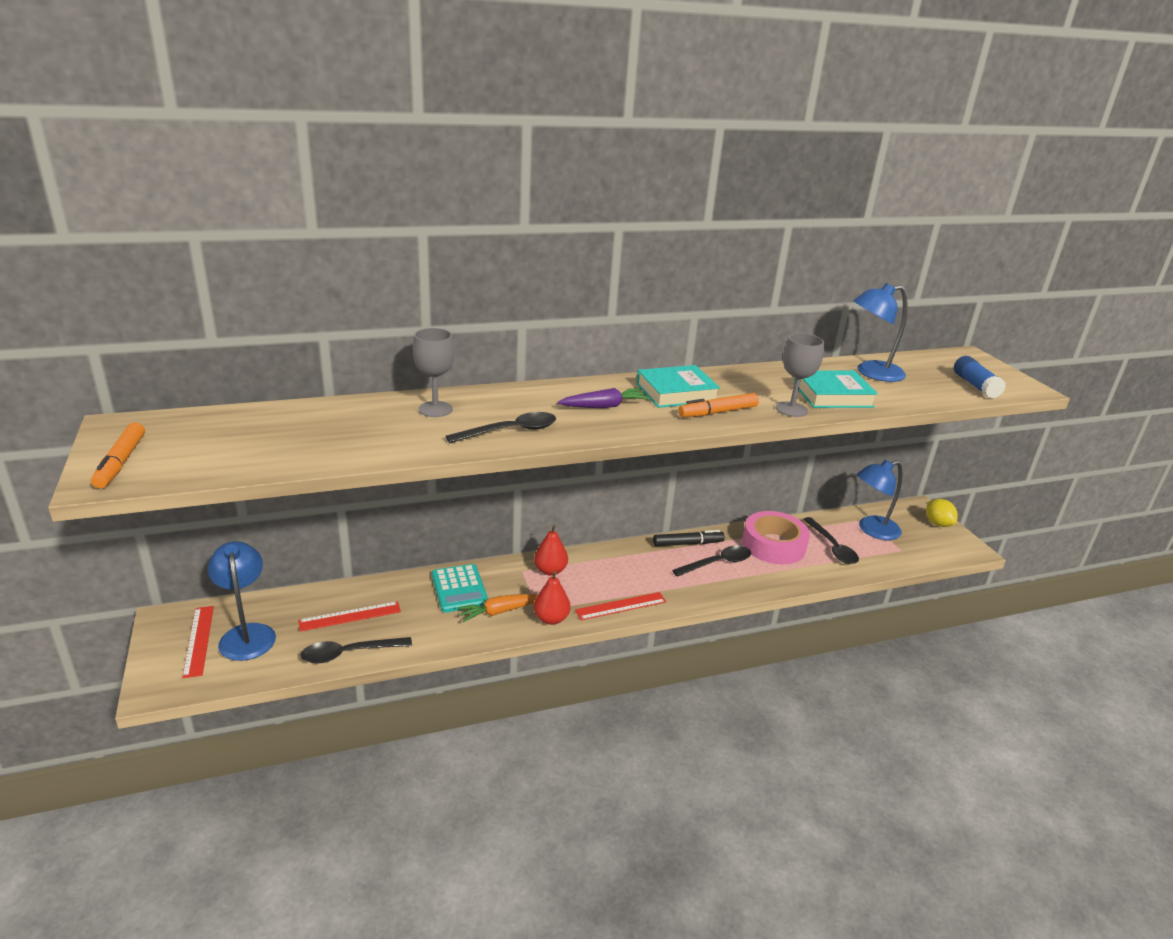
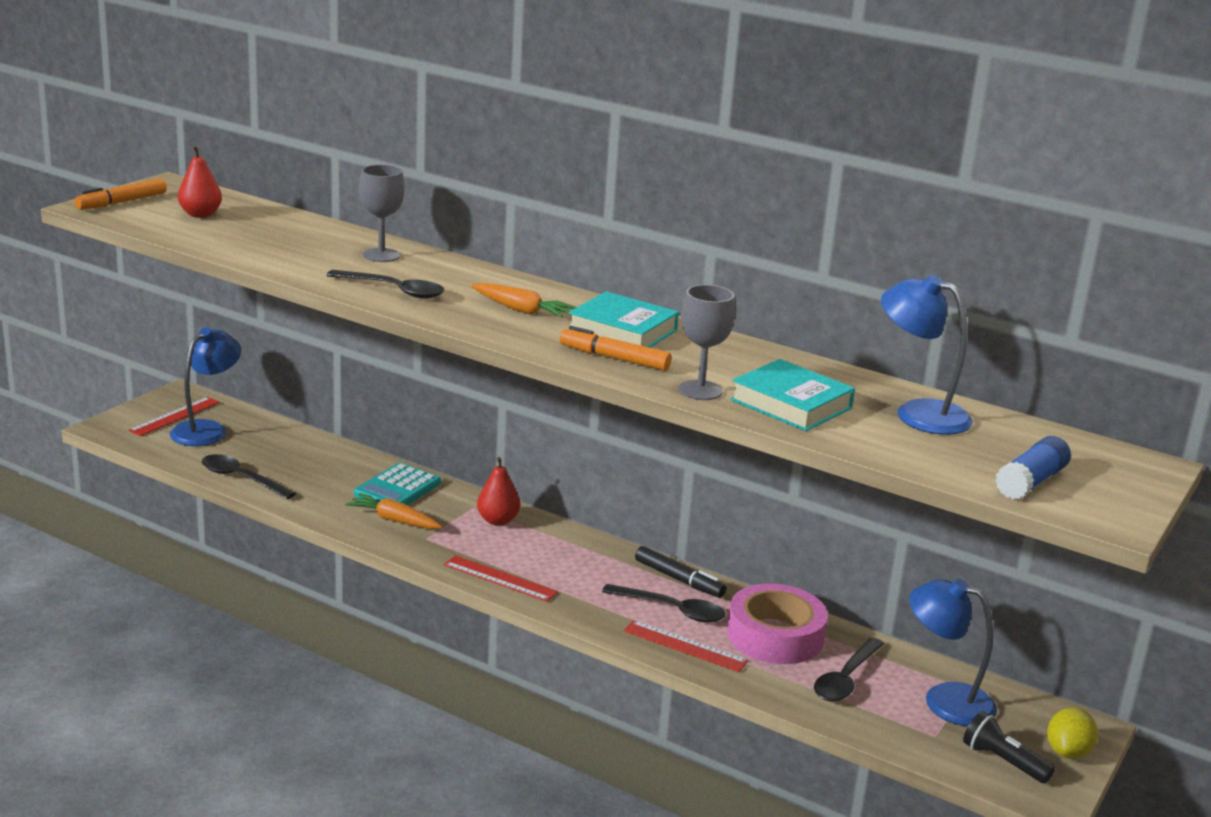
camera: 50 degrees right, 5 degrees down
(350, 616) = (287, 458): red ruler -> red ruler (685, 646)
(551, 619) = (422, 549): red pear -> red pear (200, 215)
(604, 406) = (521, 310): purple carrot -> orange carrot
(934, 544) = (1003, 761): none -> black flashlight

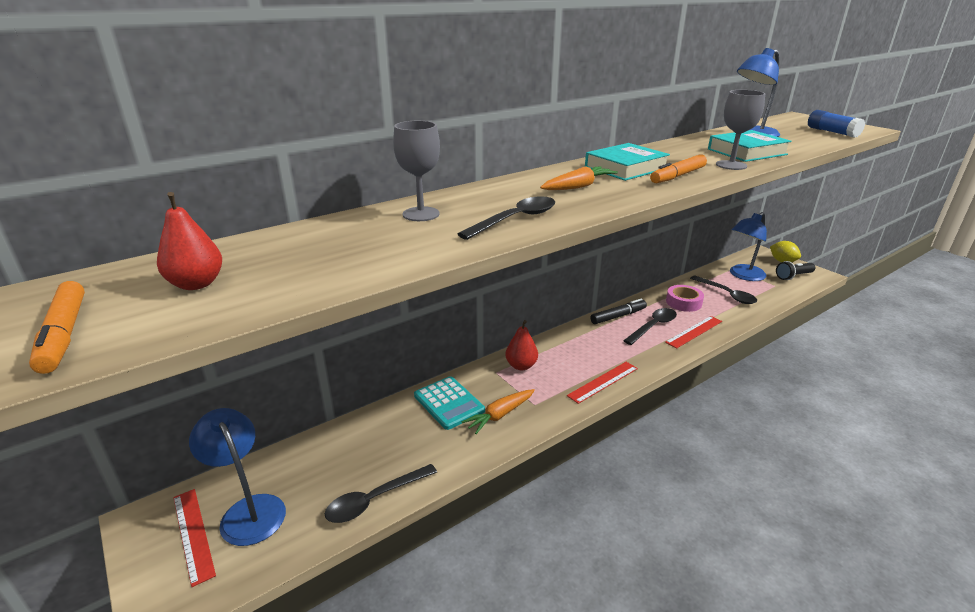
camera: 65 degrees left, 5 degrees up
(775, 636) = (683, 302): pink tape -> pink tape, size x0.63

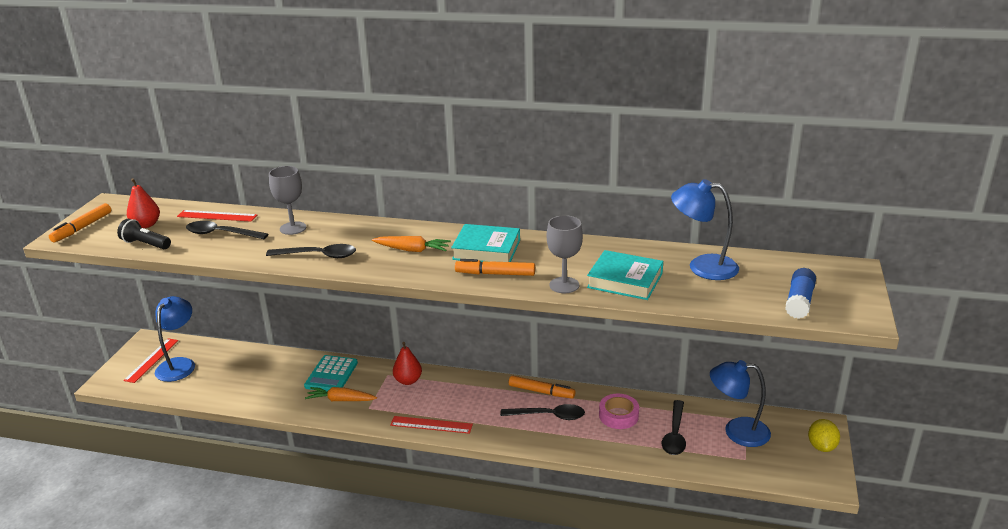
camera: 50 degrees right, 0 degrees up
(375, 500) = (222, 397): black spoon -> black spoon (221, 234)
(618, 316) = (541, 392): black marker -> orange marker
(694, 331) = (570, 440): red ruler -> red ruler (217, 216)
(793, 276) = (791, 465): black flashlight -> black flashlight (146, 244)

